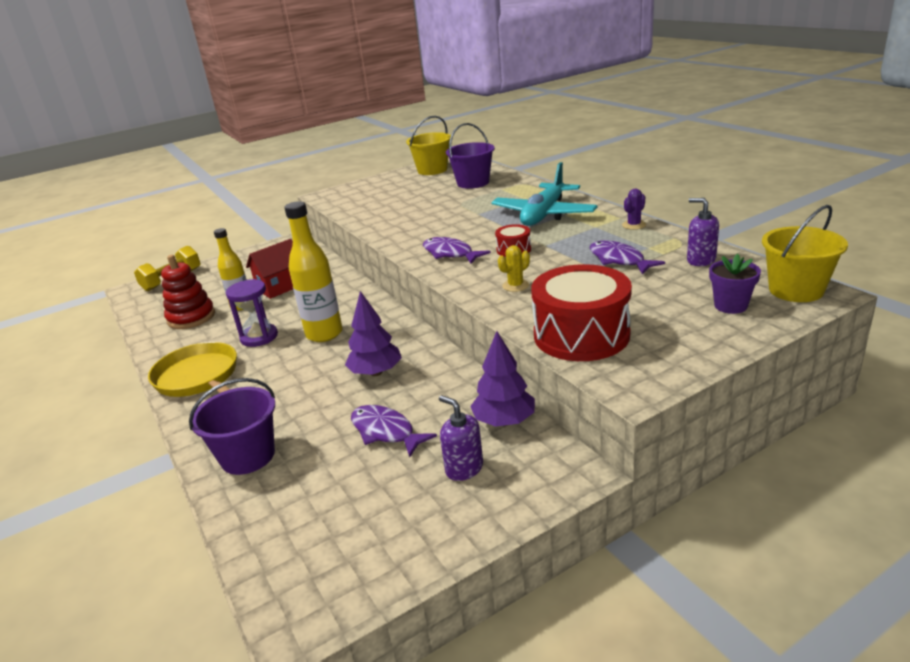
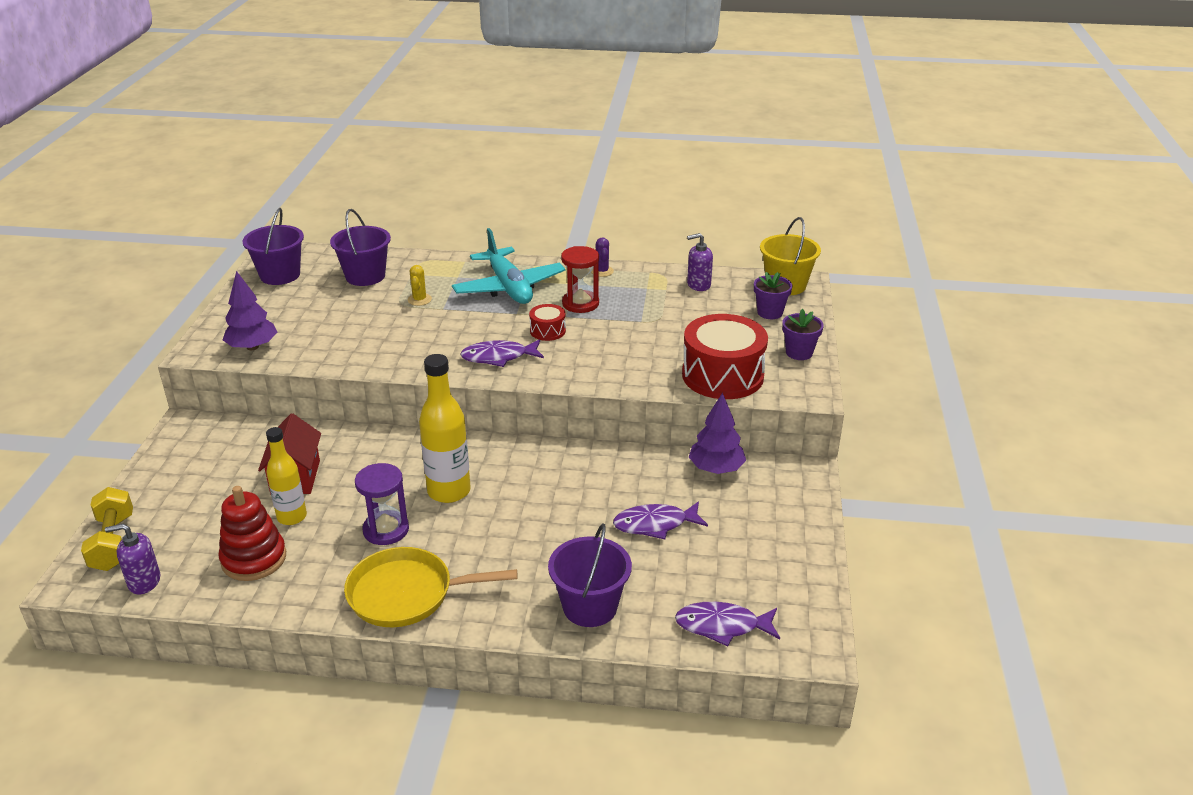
camera: 55 degrees left, 5 degrees up
(376, 372) = (563, 493): purple tree -> purple tree (252, 347)
(432, 170) = (280, 275): yellow bucket -> purple bucket
(464, 468) = (745, 511): purple soap dispenser -> purple soap dispenser (144, 581)
(515, 285) = (610, 361): yellow cactus -> yellow cactus (419, 300)
(572, 241) = (580, 304): none -> red hourglass
(619, 260) = (645, 307): purple fish -> purple fish (722, 626)
(694, 350) = (799, 353): none -> purple flower pot

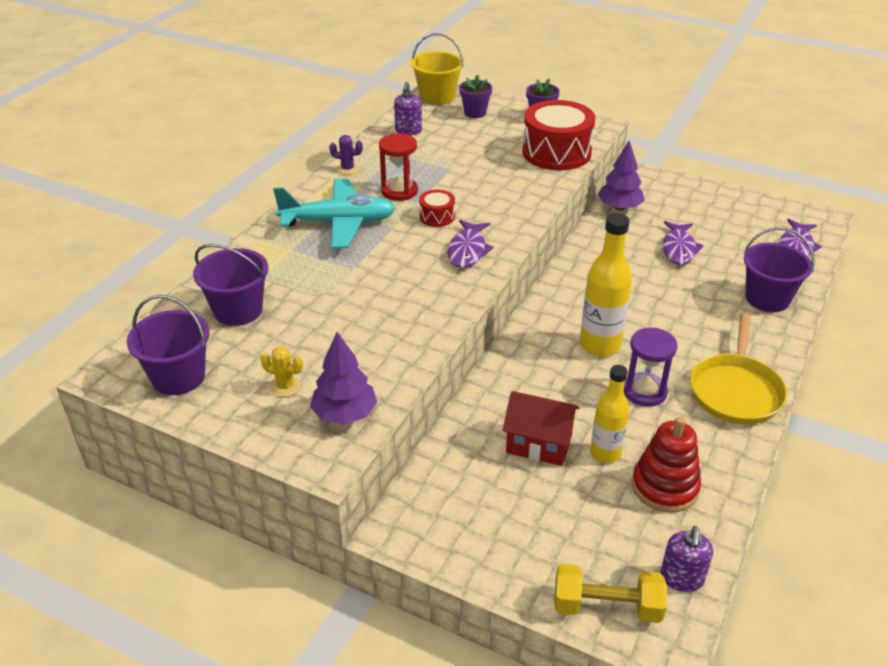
camera: 70 degrees left, 5 degrees up
(419, 300) = (322, 280): yellow cactus -> yellow cactus (285, 386)

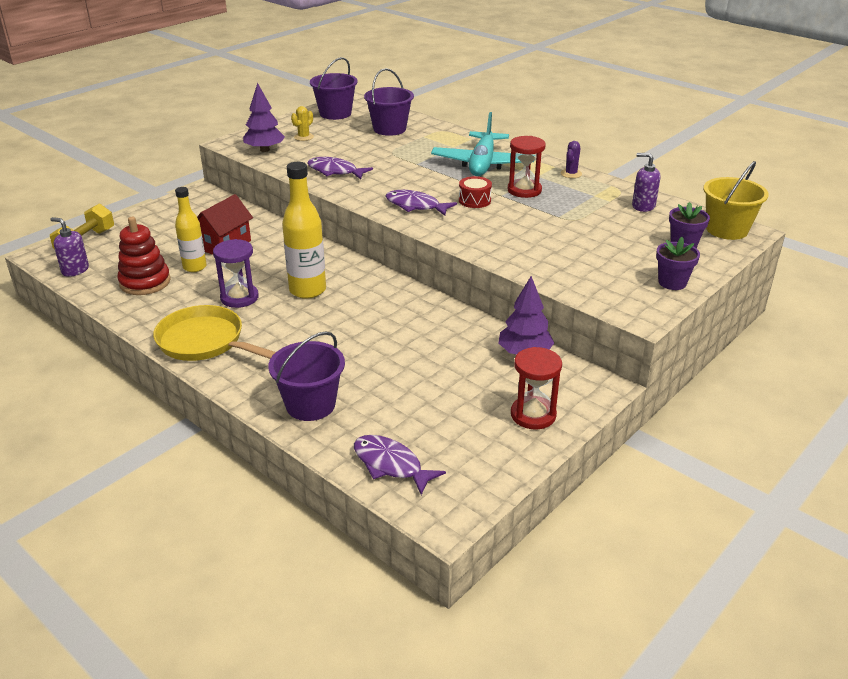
camera: 105 degrees right, 5 degrees down
(556, 152) = (578, 276): red drum -> none
(678, 249) = (426, 372): purple fish -> purple fish (335, 171)
(692, 197) = (533, 415): none -> red hourglass

